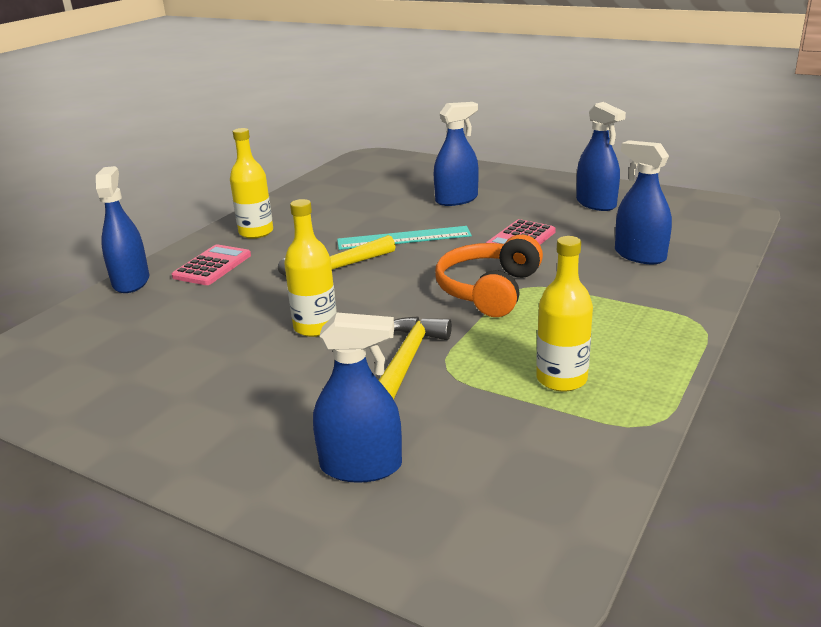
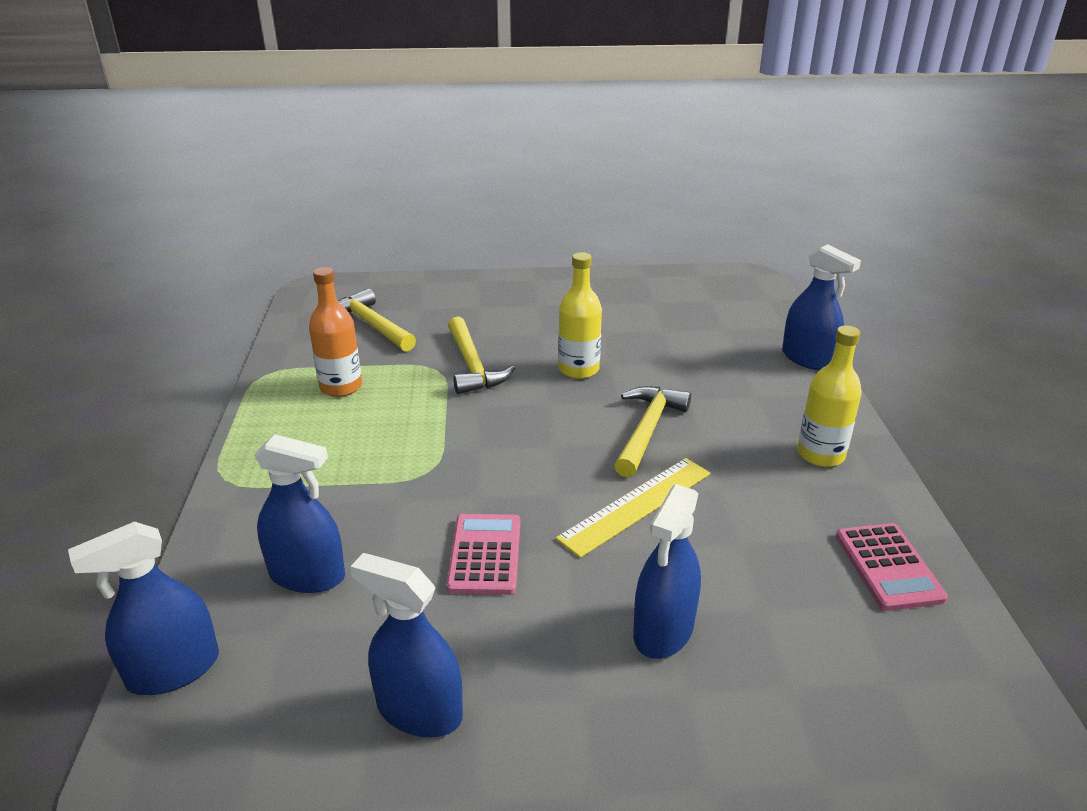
camera: 145 degrees right, 5 degrees up
(212, 266) = (773, 396): pink calculator -> pink calculator (888, 567)
(361, 466) = (438, 305): blue spray bottle -> blue spray bottle (173, 670)
(404, 238) = (636, 505): turquoise ruler -> yellow ruler
(476, 460) = (372, 325): none -> yellow hammer
(489, 290) = (462, 455): orange headphones -> none
(561, 379) = (341, 387): yellow bottle -> orange bottle

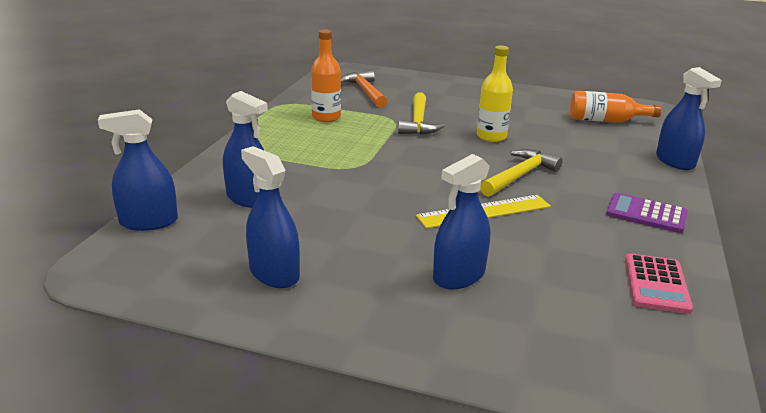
camera: 20 degrees right, 5 degrees down
(372, 325) = (365, 92): yellow hammer -> orange hammer
(485, 554) = (364, 213): pink calculator -> none
(699, 309) = (606, 120): none -> orange bottle
(820, 454) = (646, 214): yellow bottle -> purple calculator

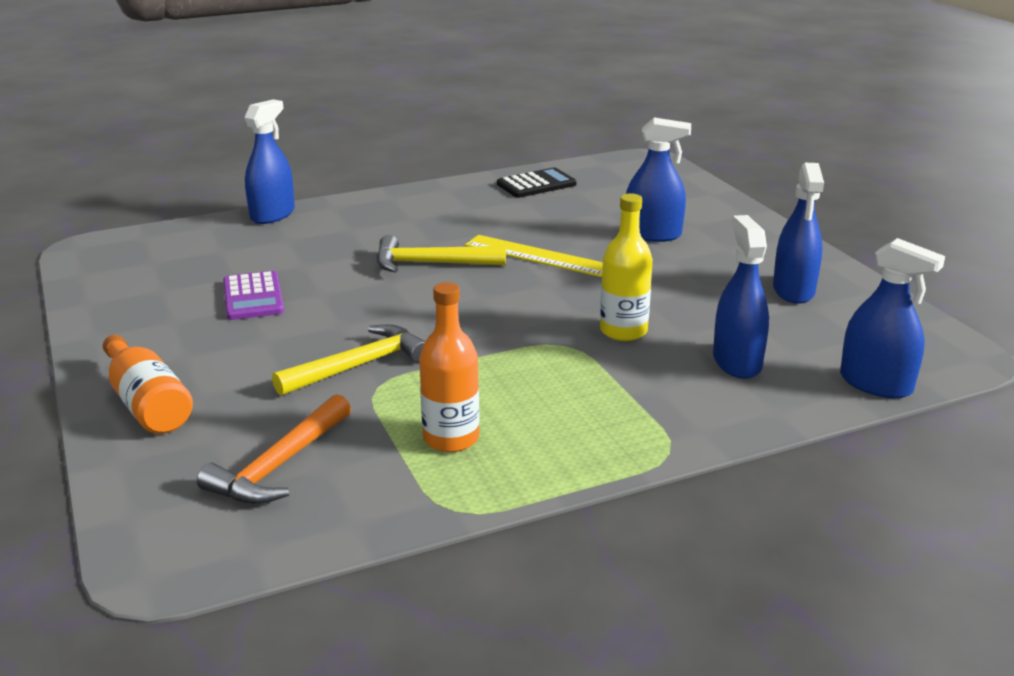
camera: 130 degrees left, 0 degrees up
(491, 136) = (339, 307): yellow bottle -> yellow bottle (623, 331)
(606, 120) = (177, 265): orange bottle -> orange bottle (147, 403)
(646, 214) = (425, 204): purple calculator -> purple calculator (253, 297)
(656, 284) = (536, 184): pink calculator -> black calculator

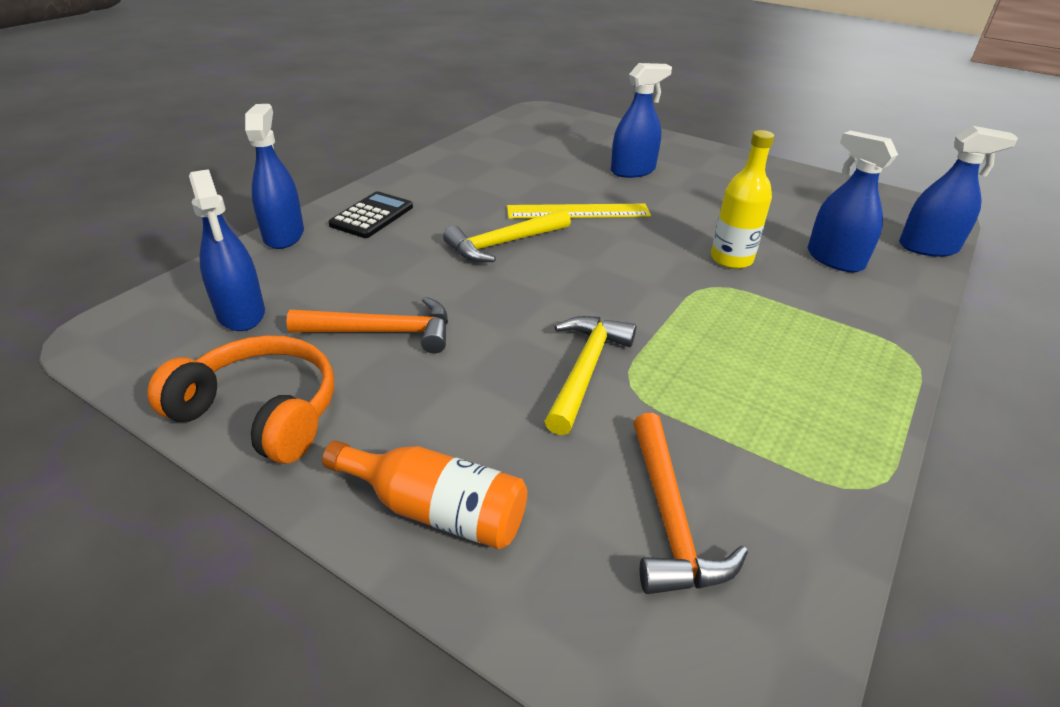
camera: 35 degrees left, 10 degrees up
(120, 318) = (261, 412): none -> orange headphones
(253, 297) = (382, 332): purple calculator -> orange hammer
(451, 438) = (761, 413): orange bottle -> none
(536, 184) = (488, 148): black calculator -> black calculator (372, 216)
(793, 290) = (781, 191): blue spray bottle -> blue spray bottle (241, 313)

